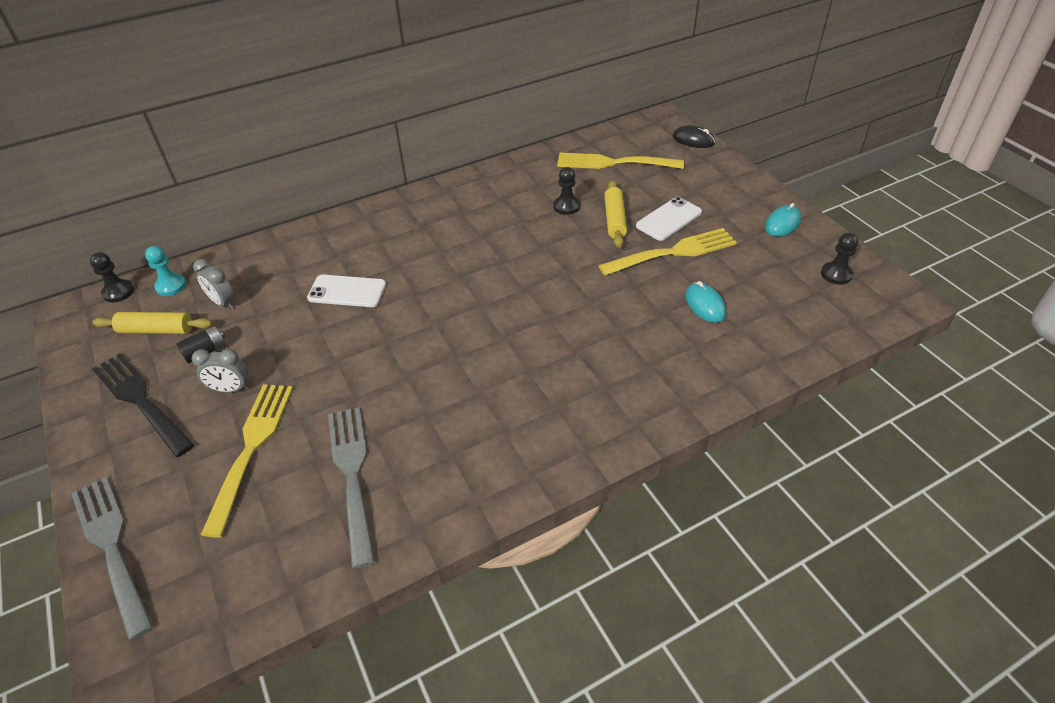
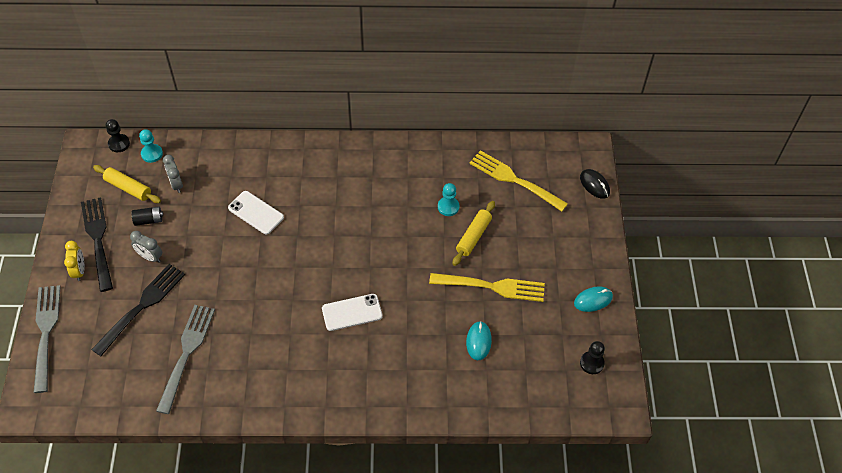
camera: 25 degrees right, 10 degrees up
(130, 447) = (79, 271): none -> yellow clock
(251, 450) = (141, 307): yellow fork -> black fork
(566, 206) = (448, 207): black pawn -> turquoise pawn
(669, 219) = (513, 255): white phone -> white phone (352, 312)

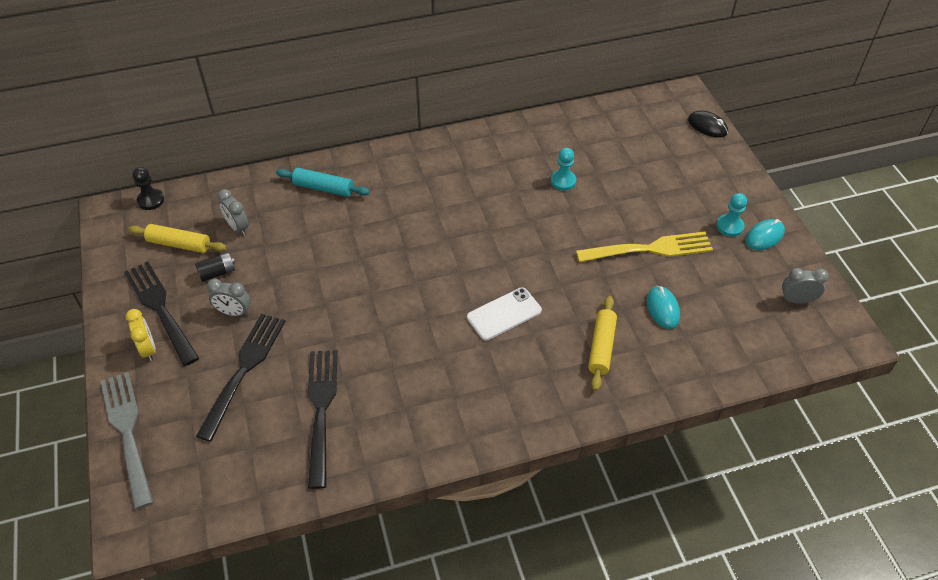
camera: 15 degrees left, 5 degrees down
(152, 154) = (195, 202): turquoise pawn -> turquoise pawn (729, 226)
(186, 354) = (321, 411): grey fork -> black fork
(253, 165) = (323, 188): none -> turquoise rolling pin
(256, 213) = (345, 235): white phone -> none
(473, 236) = (605, 204): yellow rolling pin -> yellow rolling pin (601, 347)
(515, 180) = (622, 139): yellow fork -> none
(592, 363) = (796, 300): black pawn -> grey clock

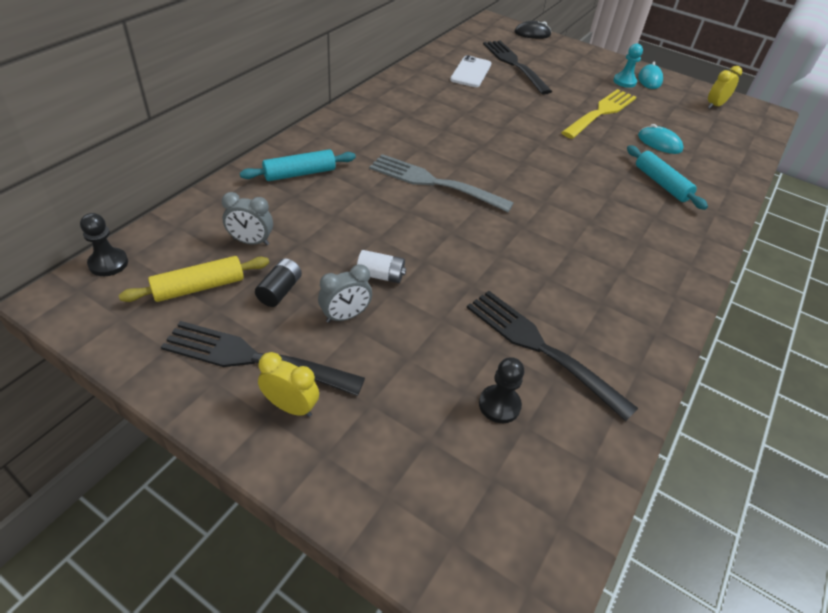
camera: 45 degrees left, 5 degrees down
(128, 433) = (379, 510): grey fork -> grey fork (435, 183)
(244, 371) = (425, 362): black fork -> black fork (515, 65)
(252, 425) = (499, 405): none -> black pawn
(285, 297) = (380, 275): none -> white battery
(504, 314) = (573, 195): white phone -> white phone (471, 72)
(563, 181) = (489, 95): turquoise pawn -> none
(601, 347) = (661, 184): yellow rolling pin -> turquoise rolling pin
(796, 300) = (715, 105): grey clock -> yellow clock

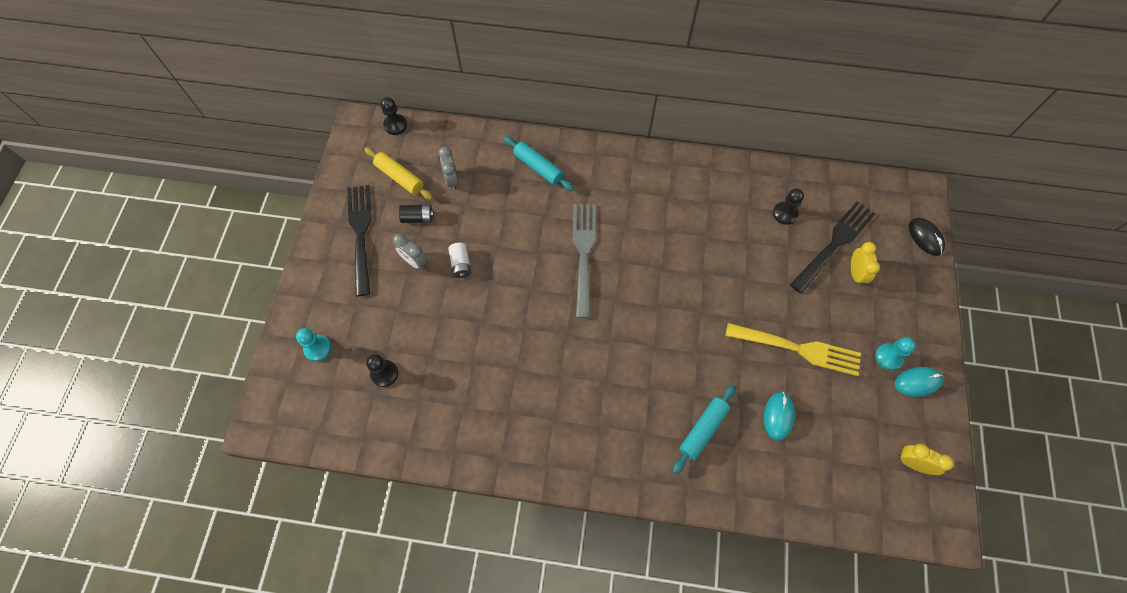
camera: 70 degrees right, 20 degrees up
(291, 407) = (337, 268): yellow clock -> yellow clock (855, 273)
(417, 478) = (318, 348): none -> turquoise pawn
(471, 72) = (785, 214): white phone -> black pawn
(542, 349) = (442, 385): black fork -> none

